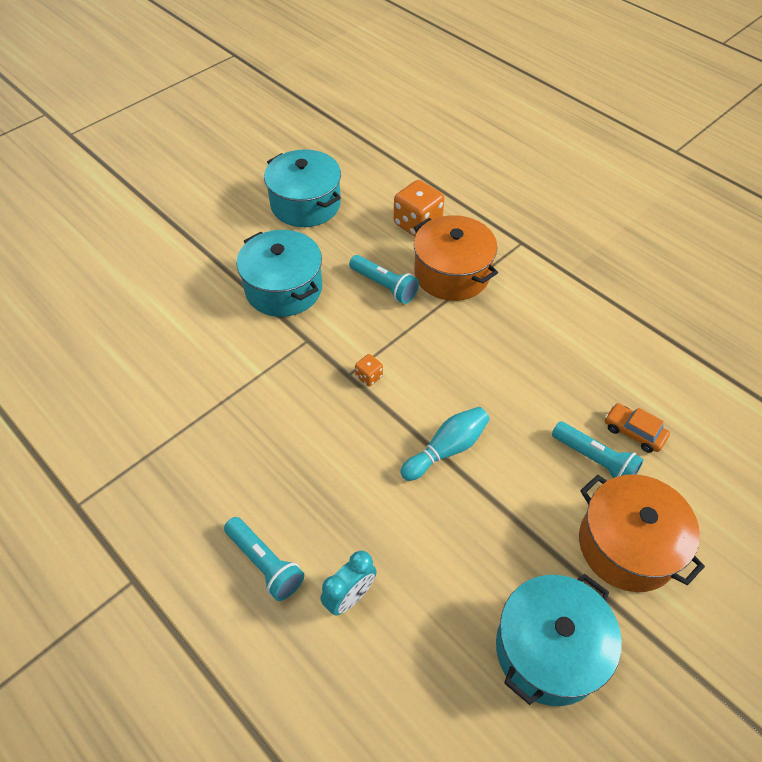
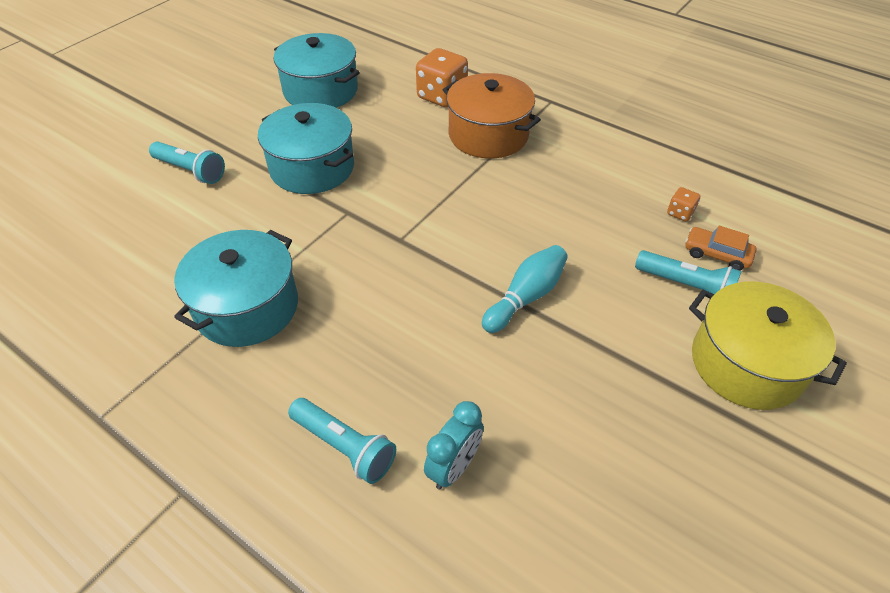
camera: 10 degrees left, 5 degrees down
(369, 376) = (423, 238): orange dice -> orange dice (680, 213)
(384, 286) = (420, 153): turquoise flashlight -> turquoise flashlight (191, 171)
(549, 649) = (697, 486): turquoise pot -> turquoise pot (247, 307)
(627, 545) = (746, 364): orange pot -> yellow pot

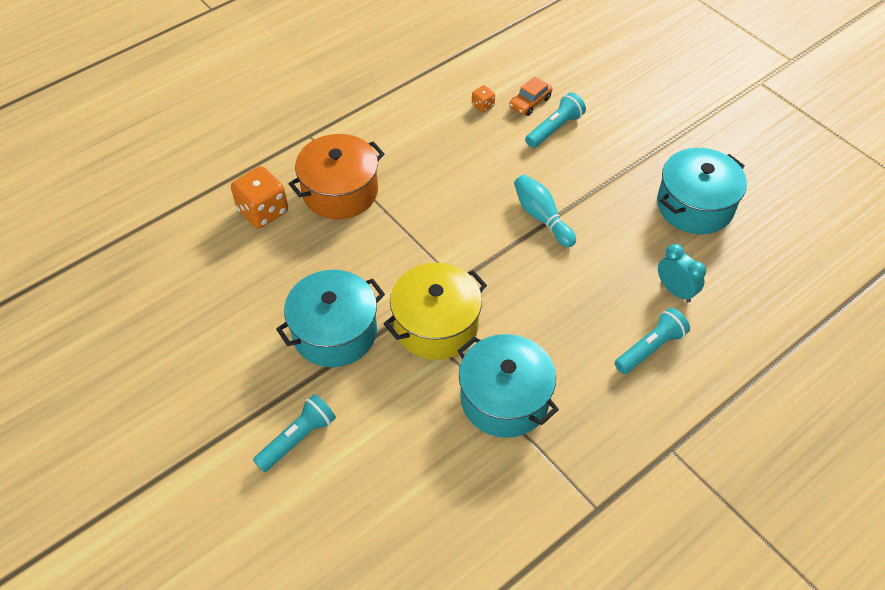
camera: 75 degrees left, 5 degrees up
(320, 91) = (203, 309): turquoise pot -> turquoise pot (695, 206)
(746, 364) = (625, 125): yellow pot -> yellow pot (436, 325)

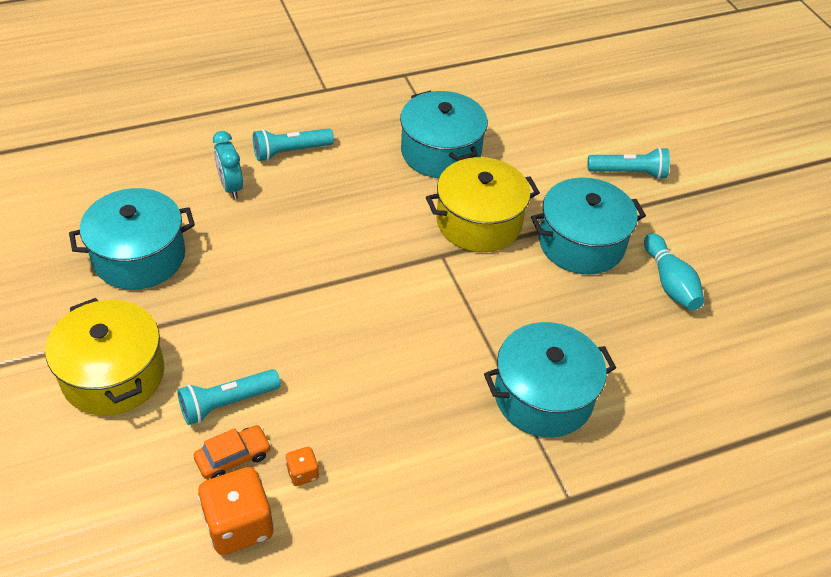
camera: 165 degrees left, 5 degrees down
(263, 211) = (645, 397): orange dice -> orange dice (239, 525)
(297, 439) = (629, 173): turquoise flashlight -> turquoise flashlight turned 150 degrees counterclockwise
(340, 191) = (543, 396): orange pot -> turquoise pot
(542, 217) = (315, 293): turquoise bowling pin -> turquoise bowling pin (669, 282)
(640, 124) = (113, 375): none -> yellow pot

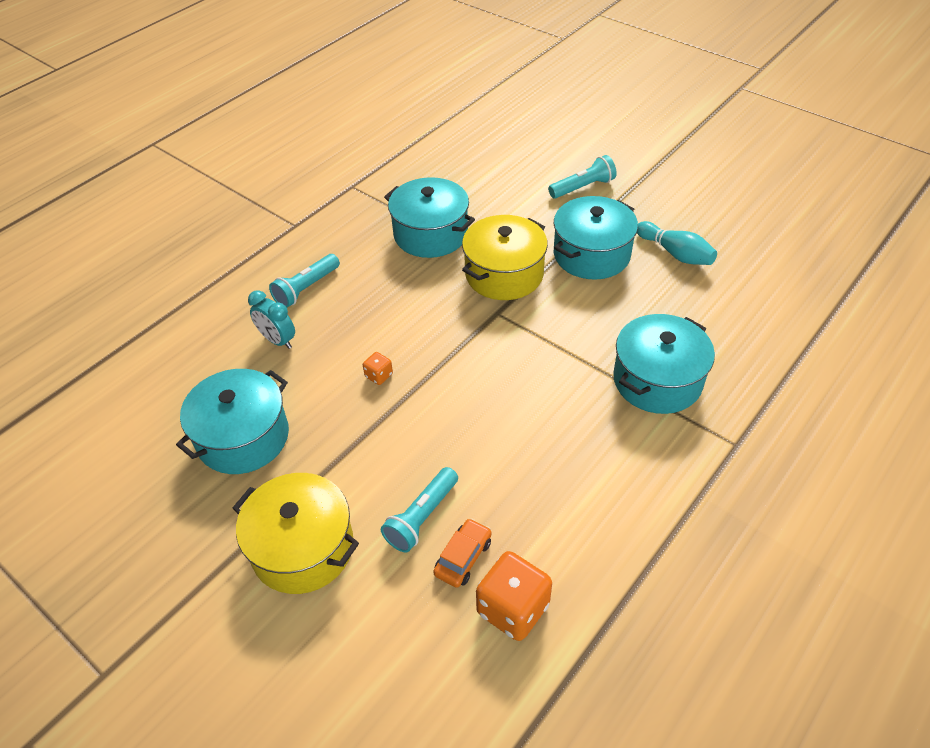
camera: 25 degrees left, 0 degrees up
(302, 473) = (529, 538): orange dice -> orange dice (379, 375)

